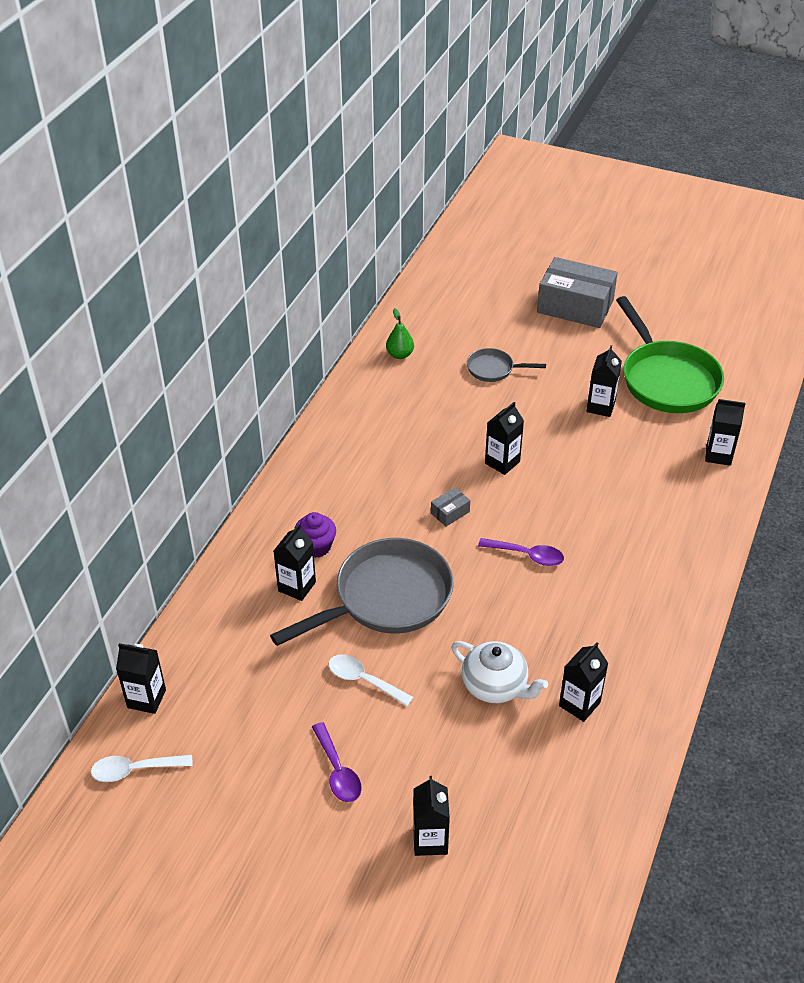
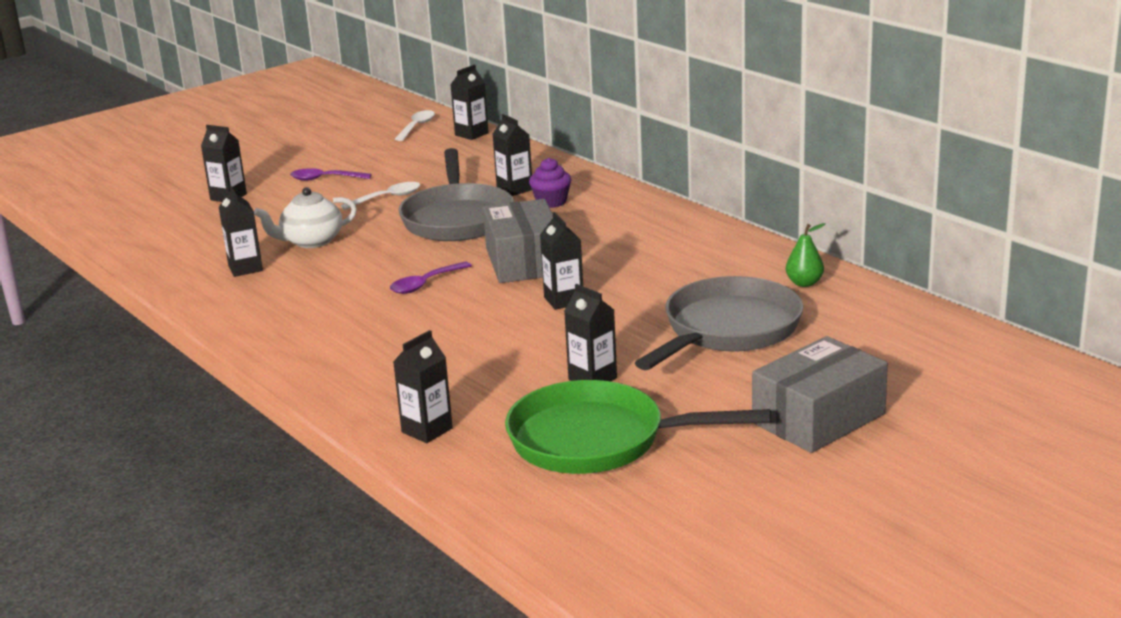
camera: 120 degrees right, 20 degrees down
(450, 512) = (524, 261): grey box -> grey box, size x2.43
(493, 369) = (727, 330): grey pan -> grey pan, size x2.10

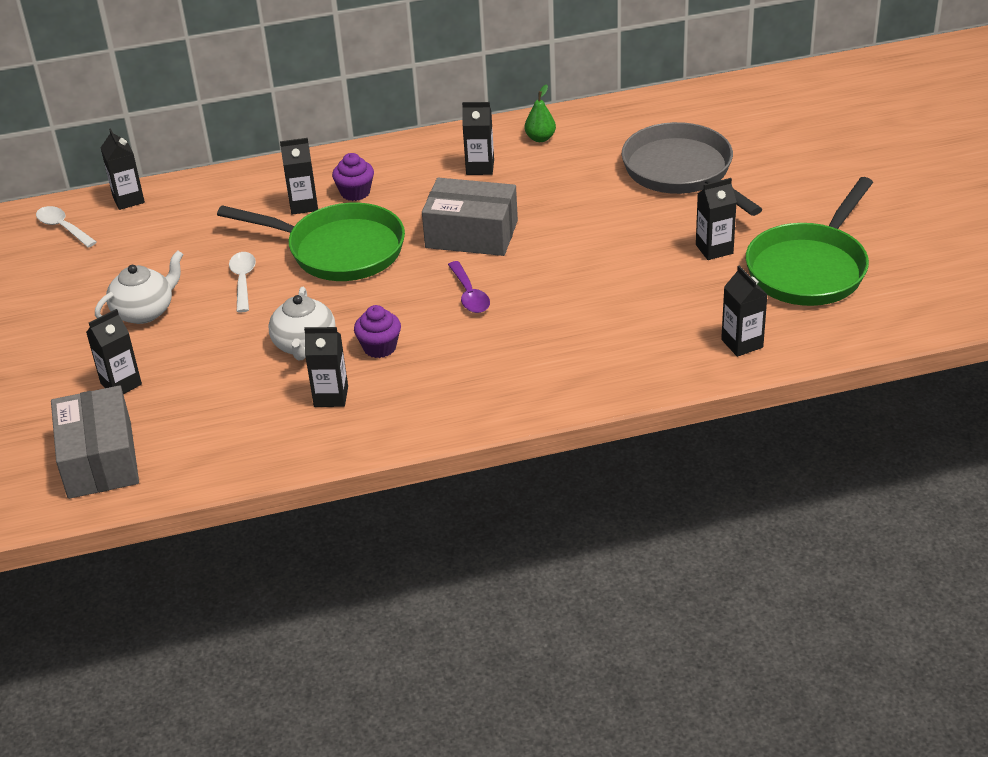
camera: 65 degrees left, 15 degrees up
(324, 179) = (144, 311): purple spoon -> white teapot
(324, 269) = (379, 347): none -> purple cupcake
(457, 218) = (339, 250): grey pan -> green pan
(564, 300) = (567, 231): black carton -> black carton (480, 167)
(804, 283) = (631, 120): green pear -> green pear (540, 138)
(818, 418) = (838, 173): grey box -> grey box (100, 460)

